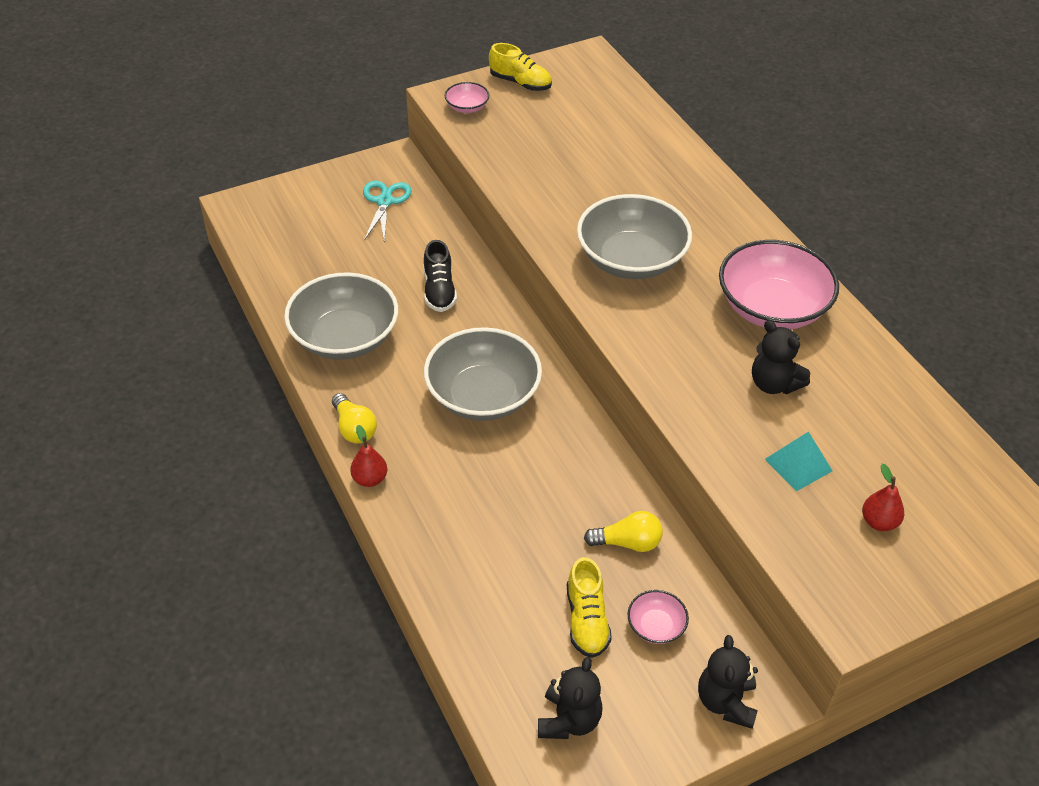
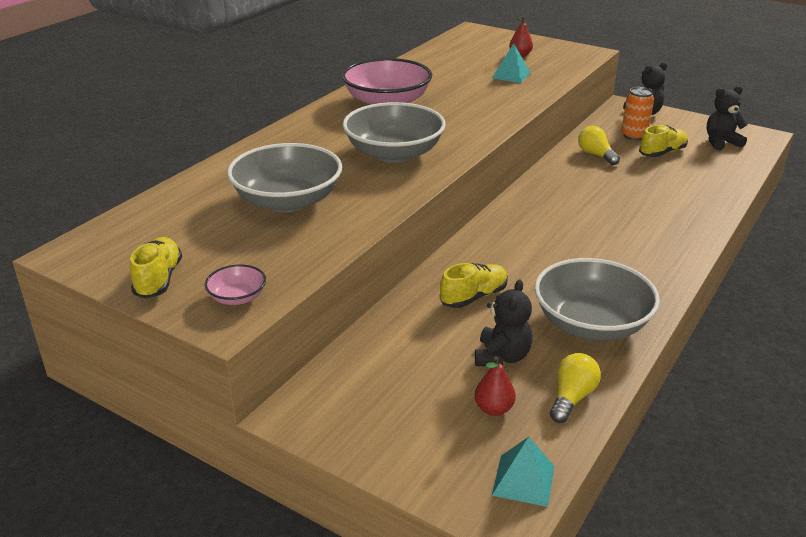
camera: 120 degrees left, 15 degrees down
(250, 224) = (523, 480): none -> turquoise pyramid
(354, 428) = (667, 277): yellow light bulb -> yellow light bulb (571, 398)
(370, 479) = (695, 252): red pear -> red pear (493, 409)
(385, 201) = (379, 387): turquoise scissors -> none
(439, 290) = (473, 297): black shoe -> yellow shoe
(483, 395) = (558, 235): grey bowl -> grey bowl (287, 201)
(656, 626) = (634, 136): pink bowl -> orange can
(774, 384) = (457, 90): black teddy bear -> black teddy bear (502, 357)

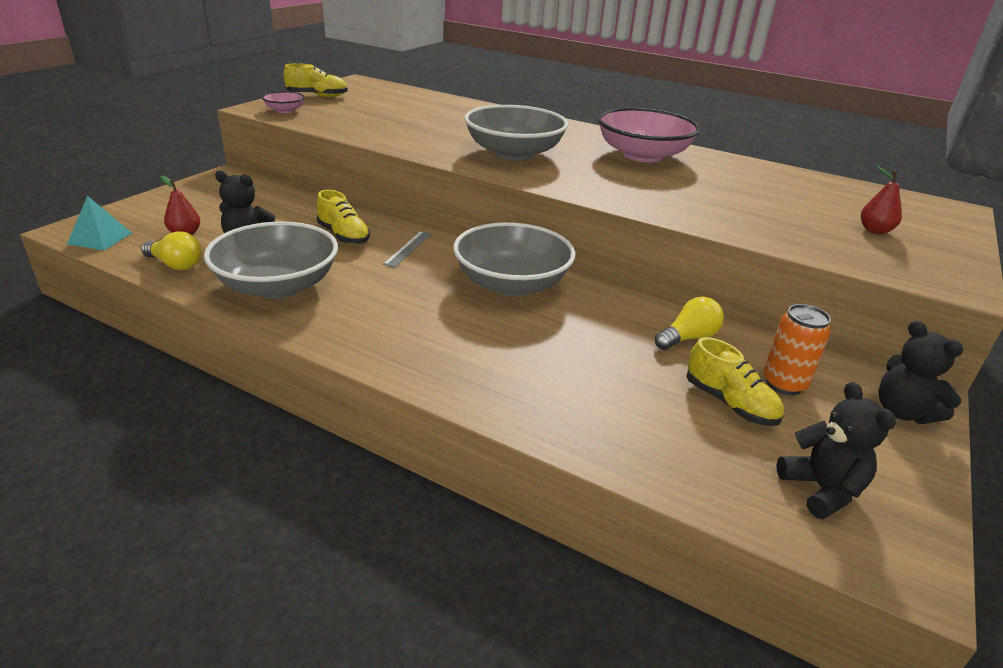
camera: 85 degrees right, 0 degrees up
(287, 201) = (419, 121): grey bowl -> grey bowl (511, 284)
(493, 259) = (408, 248): none -> grey ruler
(511, 75) = (781, 218): turquoise pyramid -> none

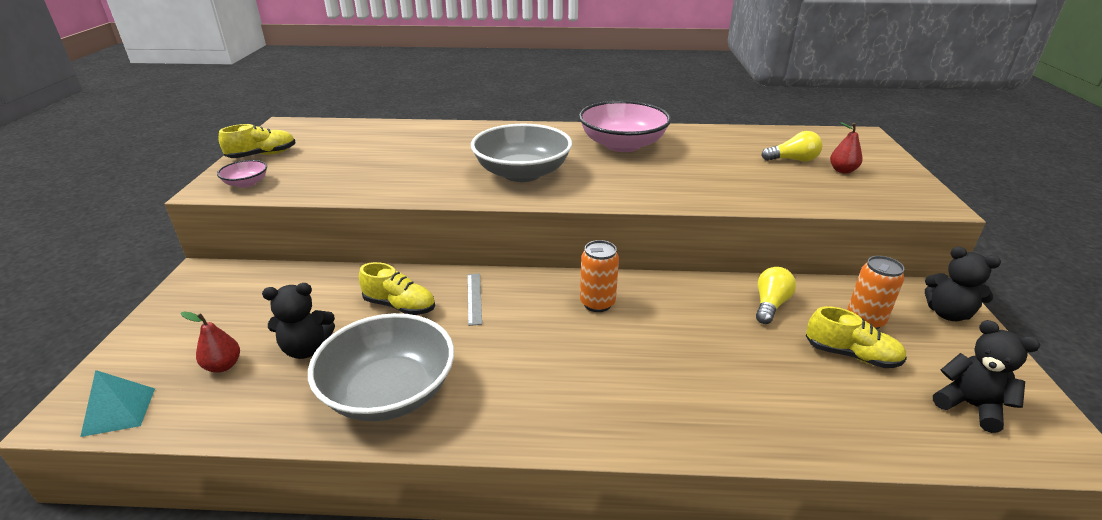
camera: 25 degrees left, 0 degrees up
(176, 265) = (250, 410): yellow light bulb -> yellow light bulb (793, 160)
(511, 284) = (597, 303): grey bowl -> orange can

